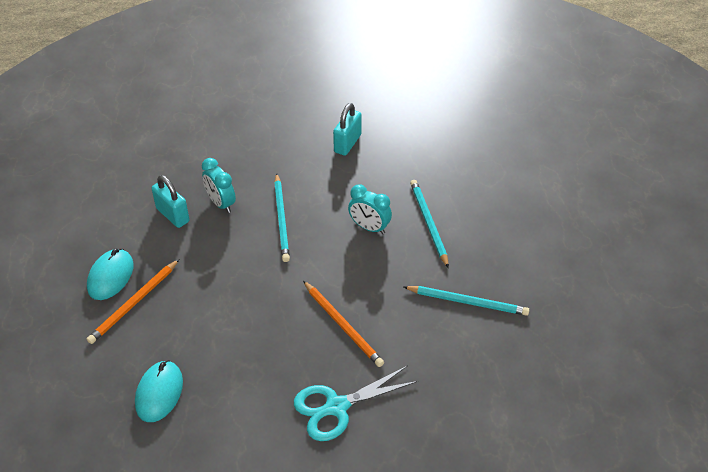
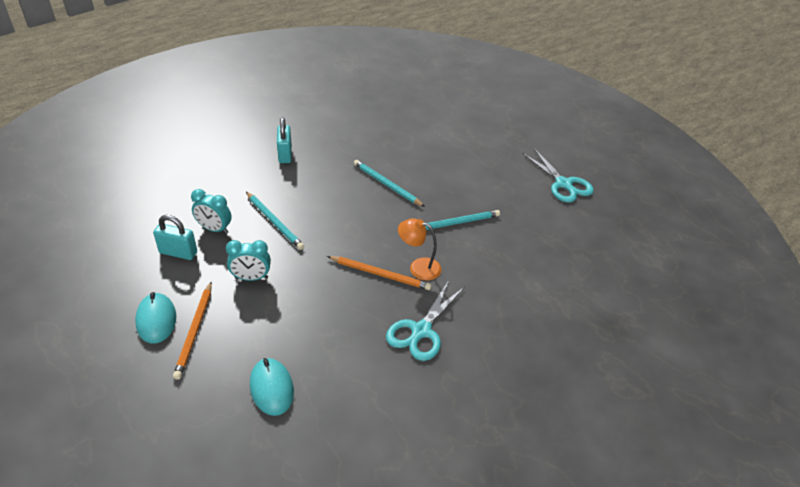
camera: 35 degrees left, 5 degrees down
(369, 227) = (346, 203): turquoise clock -> turquoise clock (251, 278)
(388, 336) = (418, 267): none -> orange lamp
(644, 309) = (563, 184): none -> turquoise scissors

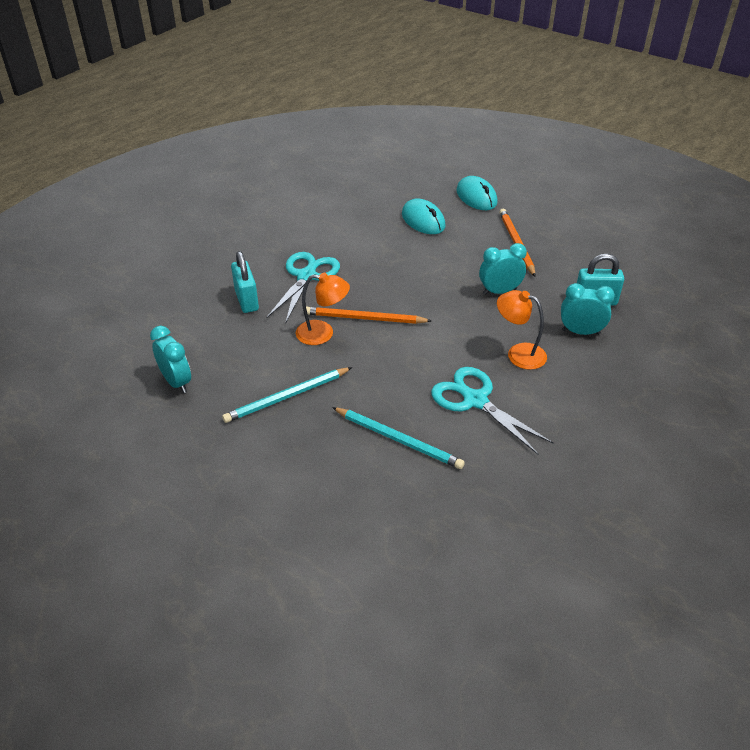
camera: 170 degrees right, 0 degrees up
(156, 320) = (557, 245): turquoise mouse -> turquoise mouse (476, 197)
(274, 222) = (518, 353): turquoise pencil -> orange lamp
(285, 154) = (580, 463): turquoise padlock -> turquoise padlock (247, 300)
(534, 249) = (176, 382): none -> turquoise clock
(563, 184) = (109, 503): turquoise scissors -> turquoise scissors (475, 400)

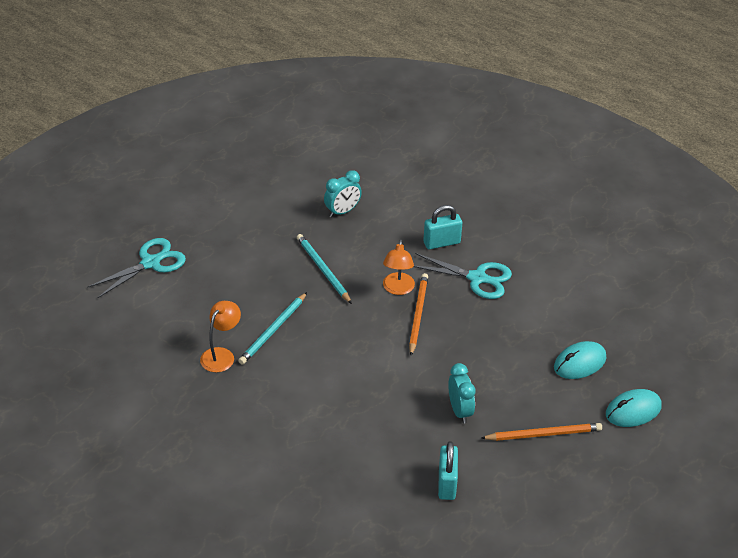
camera: 90 degrees right, 0 degrees up
(475, 400) = (312, 379): turquoise scissors -> turquoise scissors (150, 263)
(518, 353) = (369, 414): orange lamp -> orange lamp (221, 355)
(580, 332) = (399, 463): turquoise clock -> none

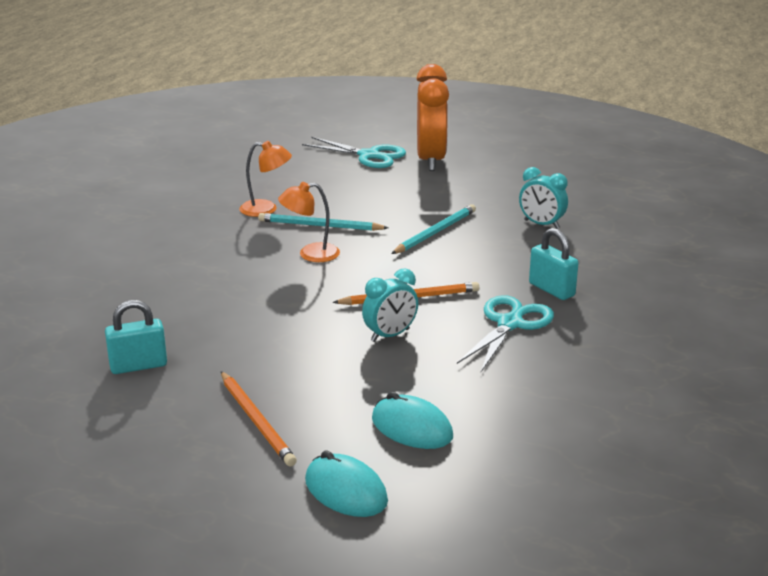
camera: 70 degrees right, 15 degrees down
(187, 230) = (431, 160): none -> orange clock
(397, 289) = (443, 278): orange lamp -> orange lamp (310, 254)
(460, 411) = (264, 353): turquoise clock -> turquoise clock (390, 335)
(477, 278) = (510, 324): turquoise scissors -> turquoise scissors turned 150 degrees counterclockwise

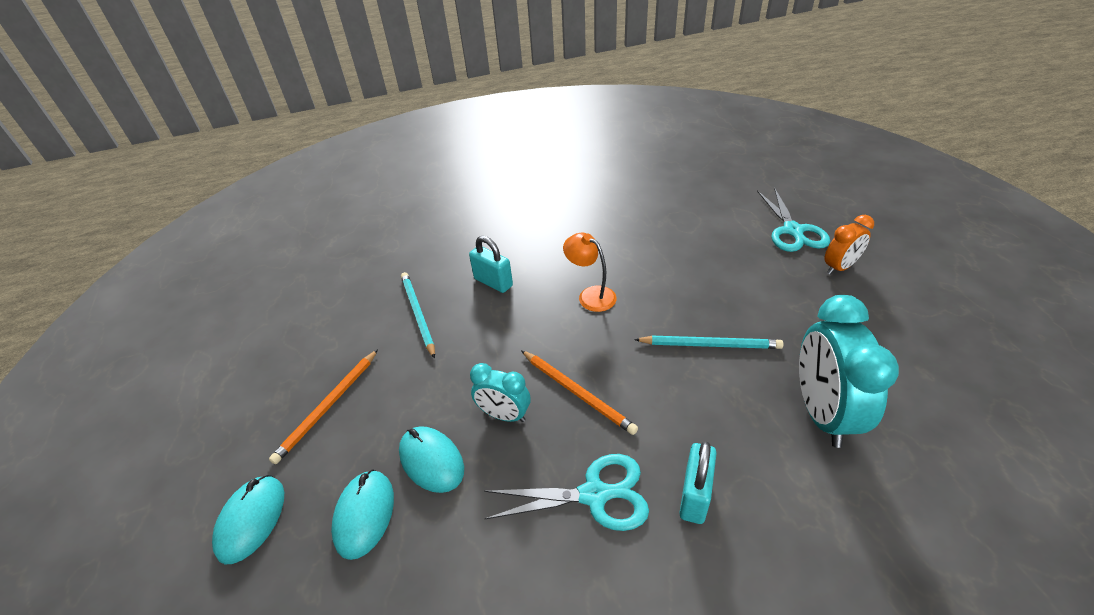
camera: 60 degrees right, 15 degrees up
(138, 366) = (368, 306): turquoise padlock -> turquoise padlock (493, 282)
(266, 209) = (634, 235): orange lamp -> none
(320, 226) = (641, 274): turquoise pencil -> turquoise pencil (418, 314)
(395, 382) = (431, 461): none -> turquoise mouse
(431, 160) = (839, 267): orange clock -> orange clock, size x0.56
(541, 224) = (821, 413): turquoise clock -> turquoise clock, size x1.78

